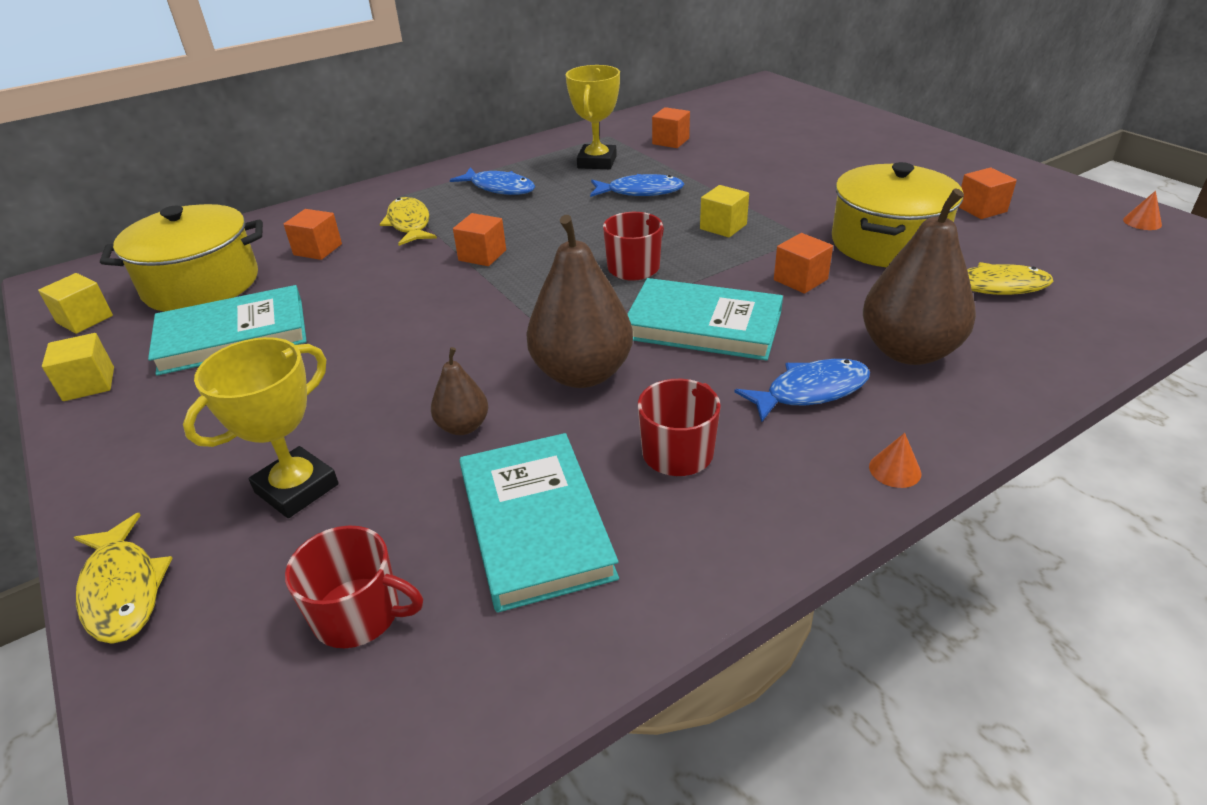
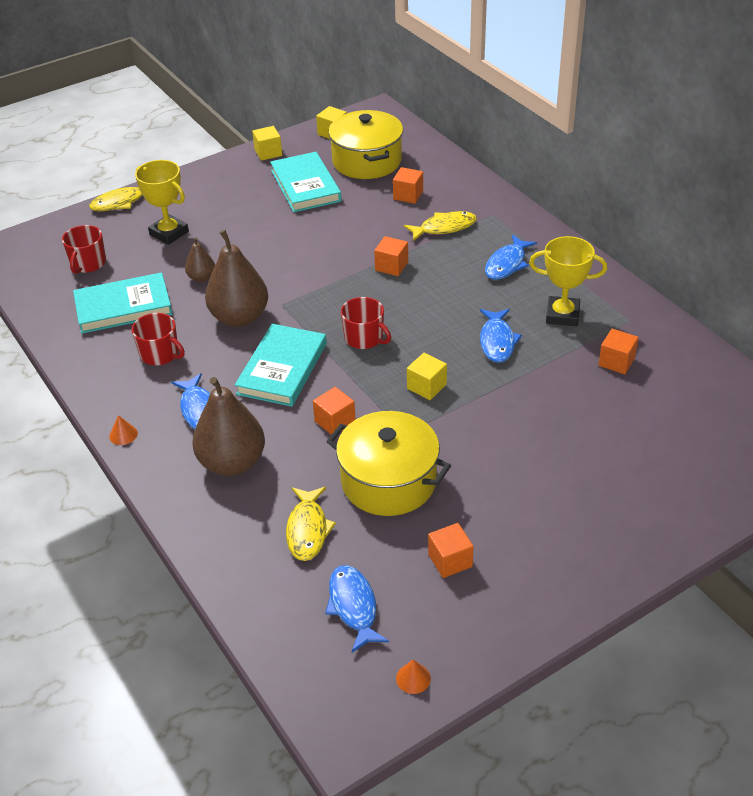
camera: 90 degrees right, 5 degrees up
(1083, 254) = (353, 607): none -> blue fish

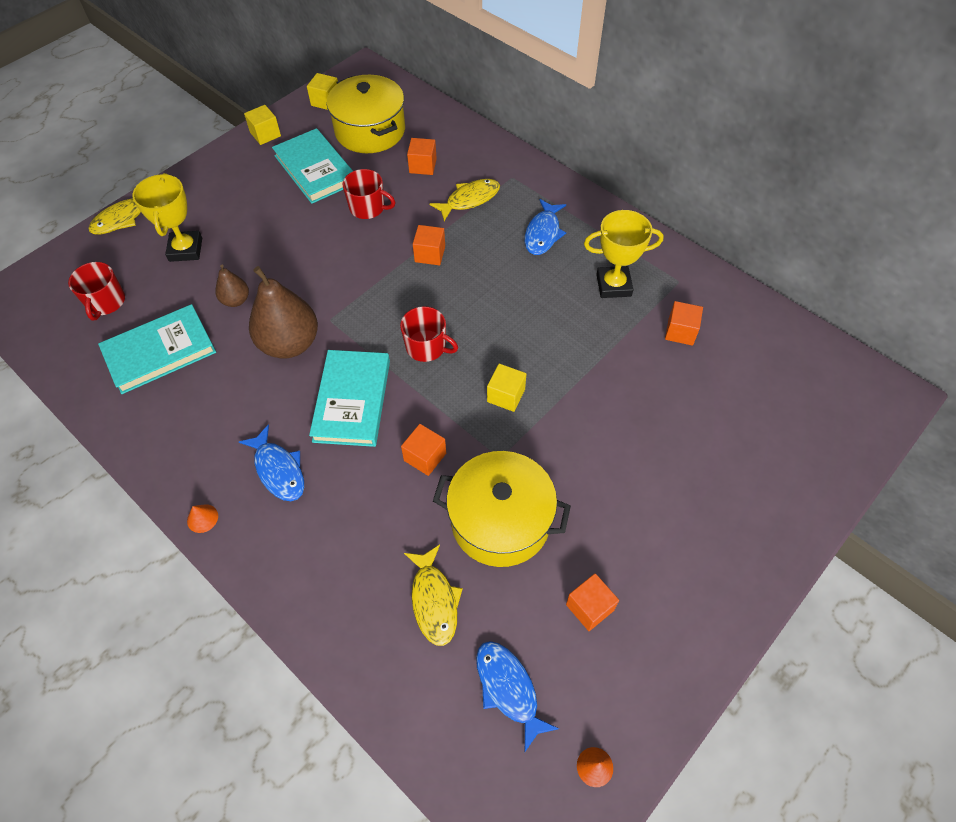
camera: 15 degrees left, 15 degrees up
(160, 354) = (216, 405): red mug -> red mug (368, 208)
(169, 233) = (186, 249): yellow trophy -> yellow trophy turned 60 degrees clockwise
(232, 463) = (331, 531): brown pear -> none
(497, 341) = (560, 327): blue fish -> none

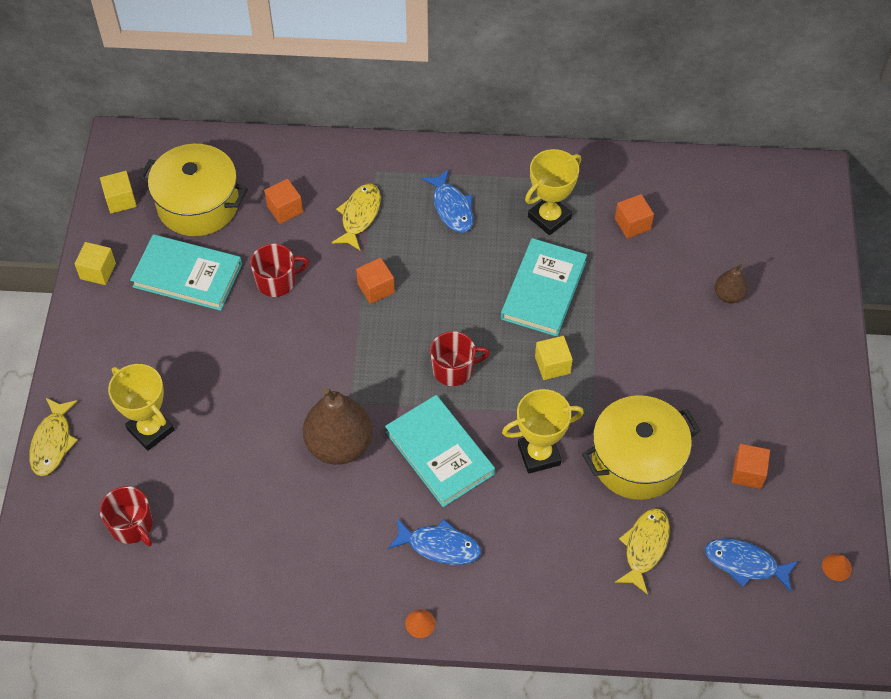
camera: 40 degrees left, 0 degrees up
(160, 351) = (234, 530): turquoise book -> turquoise book (543, 290)
(236, 300) = (250, 442): brown pear -> brown pear (728, 295)
(425, 457) = (539, 455): orange cube -> yellow trophy
(434, 600) = (644, 547): yellow fish -> yellow fish turned 105 degrees counterclockwise

